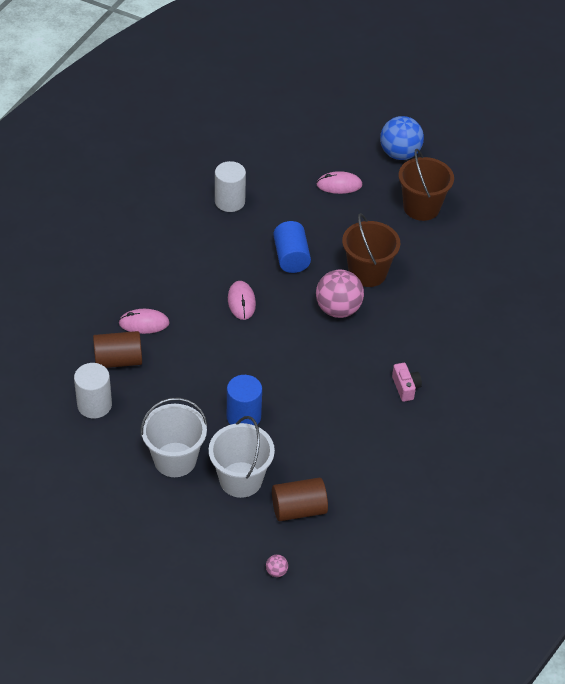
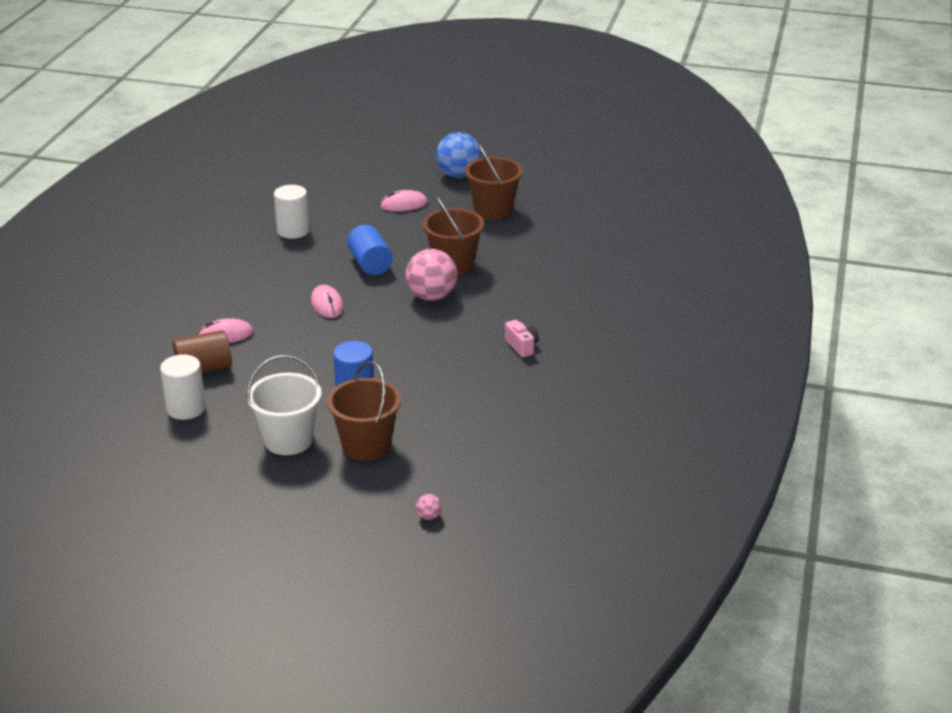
camera: 10 degrees left, 15 degrees down
(240, 479) = (366, 445): white bucket -> brown bucket
(298, 509) = (438, 460): brown cylinder -> none

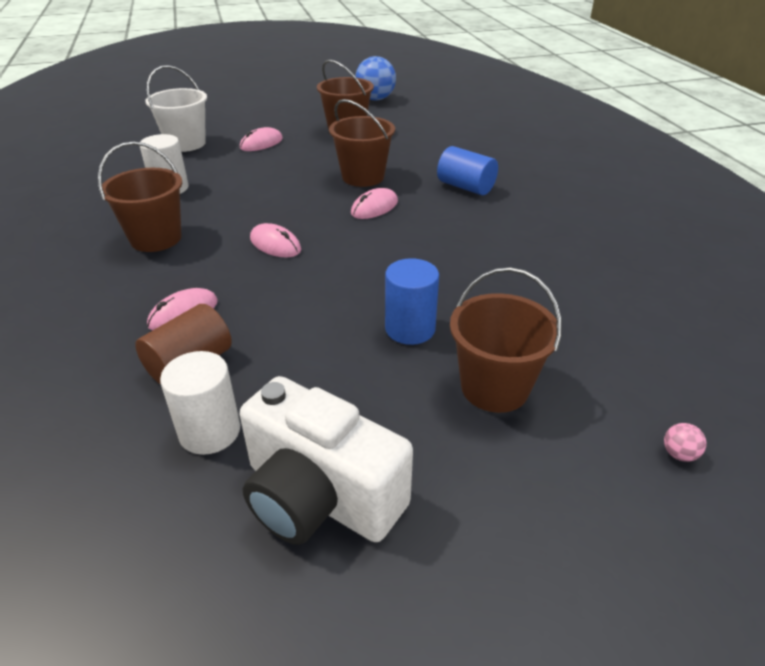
camera: 30 degrees left, 5 degrees up
(214, 458) = (320, 496): none -> white camera
(250, 273) = (156, 238): none -> brown bucket
(288, 440) = (394, 420): white bucket -> white bucket (186, 144)
(370, 264) = (281, 196): blue cylinder -> blue cylinder (465, 187)
(431, 296) = (374, 207): pink ball -> pink mouse
(458, 175) = (286, 114): blue ball -> blue ball (375, 99)
(522, 346) = (511, 225): pink camera -> none

